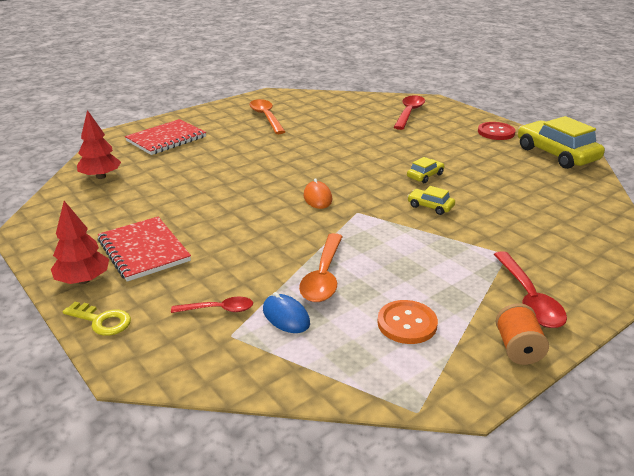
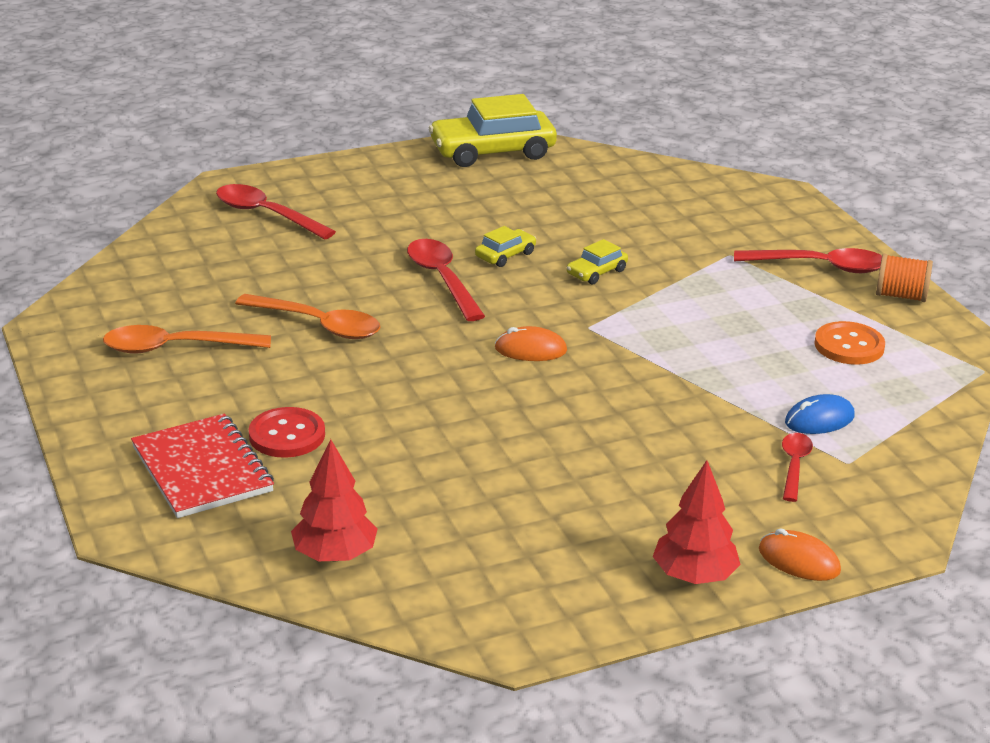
camera: 75 degrees left, 0 degrees up
(102, 321) = (799, 560): yellow key -> orange mouse
(143, 250) = (627, 517): red notebook -> none
(323, 276) = (741, 380): orange spoon -> orange spoon (318, 325)
(379, 163) = (442, 279): none -> red spoon
(425, 176) = (505, 255): yellow car -> yellow car turned 75 degrees clockwise
(496, 132) = (394, 170): red button -> red button (287, 435)

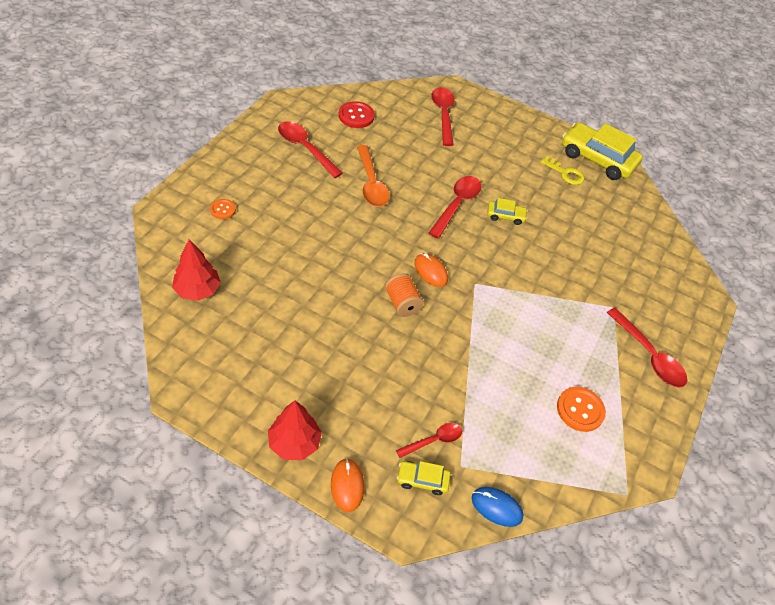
camera: 45 degrees right, 20 degrees up
(176, 348) = (305, 148): orange spoon -> red spoon
(202, 469) = (223, 210): red notebook -> orange button
(287, 435) = (273, 222): red button -> red button (356, 116)
(488, 183) = (565, 173): none -> yellow key
(596, 272) = (530, 260): yellow car -> yellow car (422, 480)
(819, 419) = (490, 431): blue mouse -> blue mouse (496, 507)
(900, 296) = (662, 411): orange spool -> orange spool (402, 303)

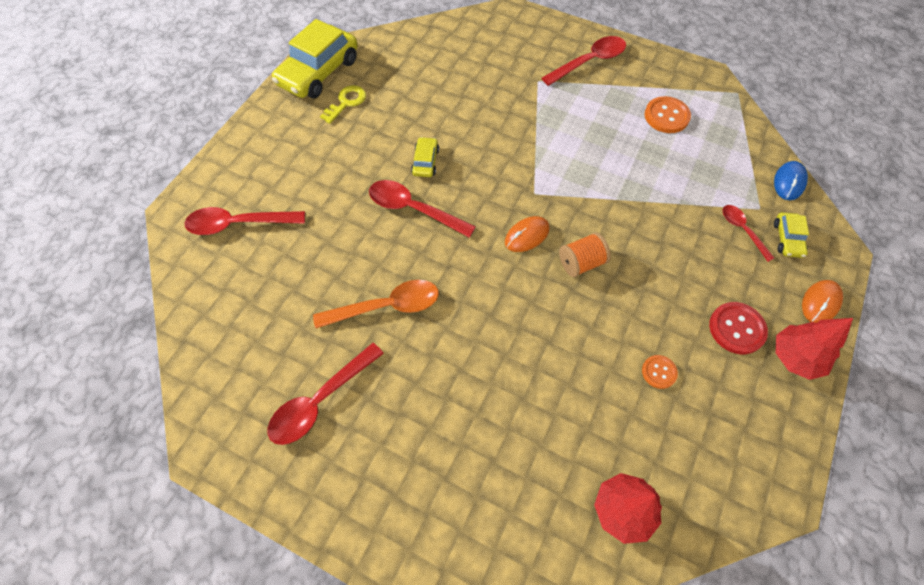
camera: 85 degrees left, 10 degrees up
(223, 210) = (466, 504): orange button -> orange button (659, 372)
(347, 485) = (820, 303): orange mouse -> orange mouse turned 45 degrees counterclockwise
(356, 116) = (242, 335): red button -> red button (736, 329)

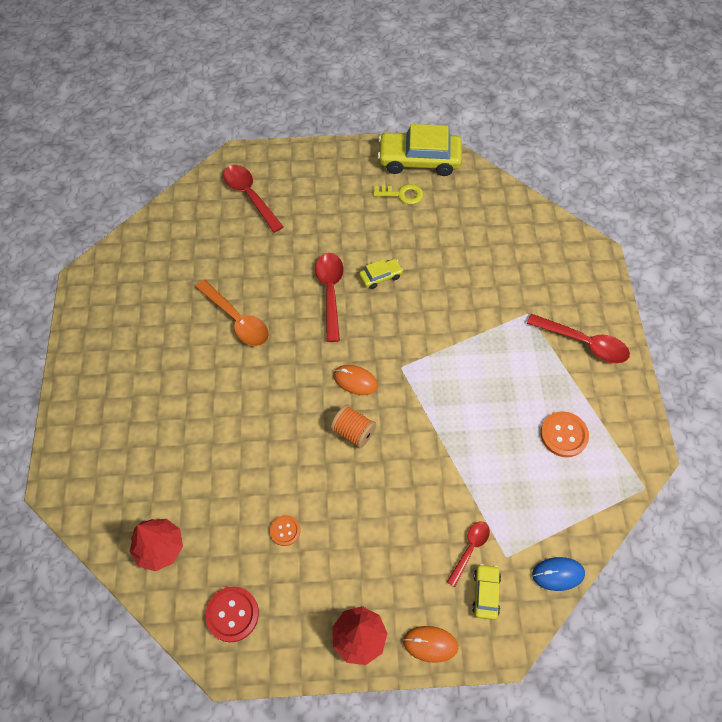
camera: 60 degrees right, 0 degrees up
(320, 401) = (146, 320): red spoon -> none
(736, 329) = (360, 578): red button -> red button (232, 614)
(787, 239) = (485, 593): yellow car -> yellow car turned 120 degrees clockwise

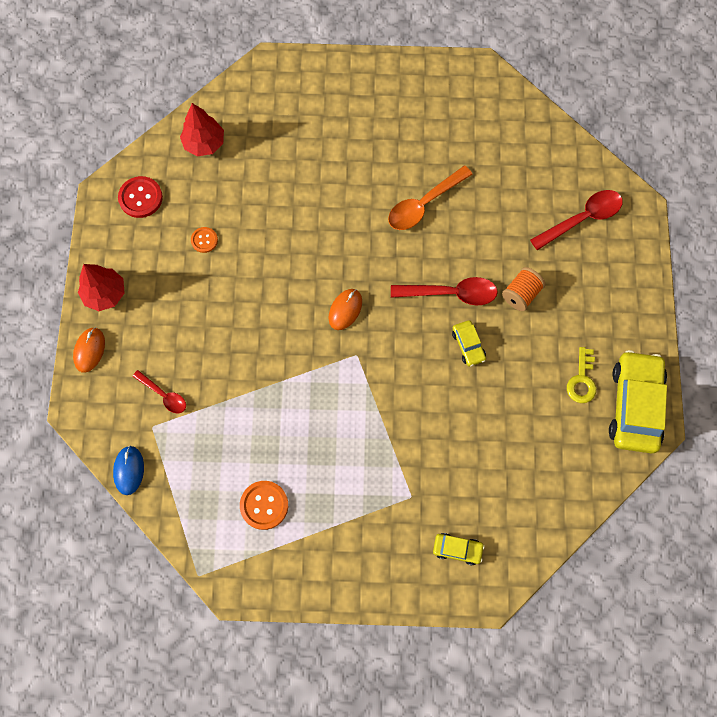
camera: 95 degrees right, 10 degrees up
(353, 432) = (291, 304): orange spool -> orange spool (521, 294)
(485, 593) = (123, 403): yellow car -> yellow car (457, 549)
(583, 343) = (368, 550): red spoon -> none

